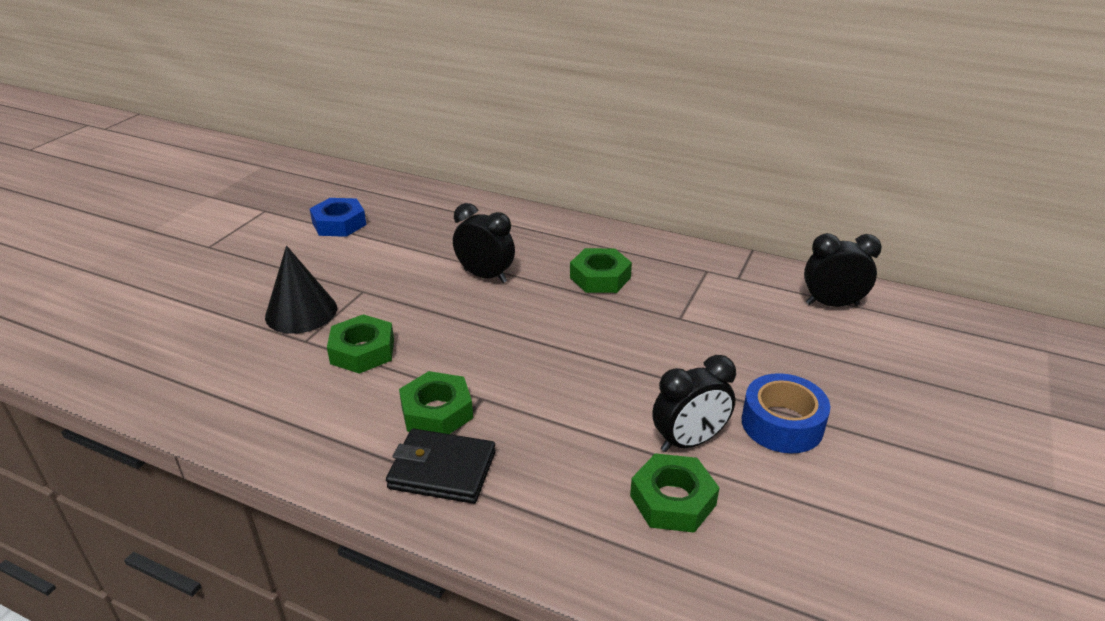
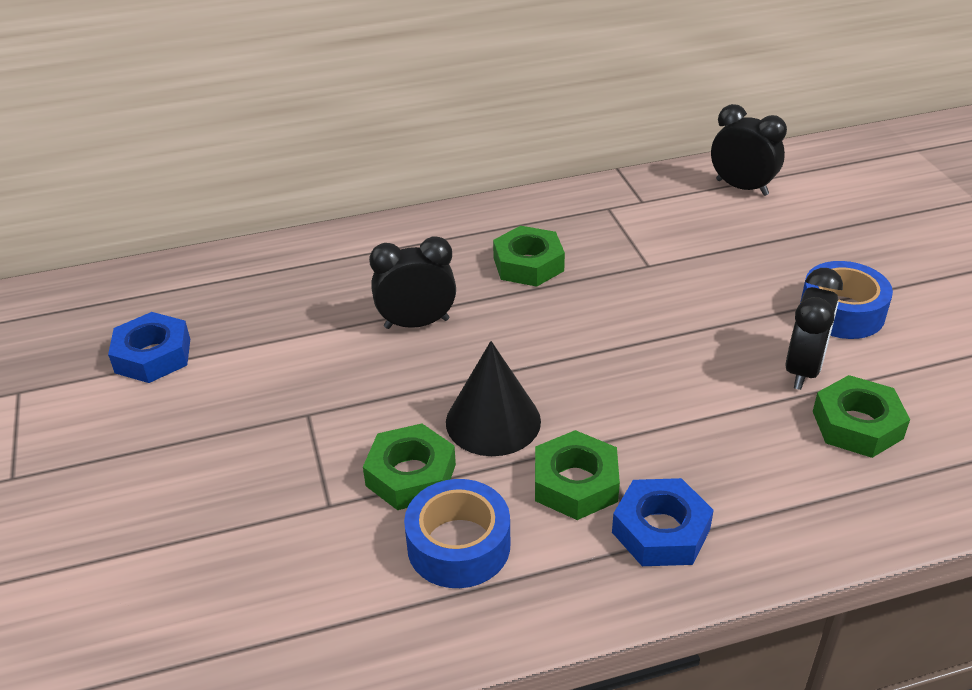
camera: 40 degrees left, 5 degrees up
(301, 312) = (273, 479): black cone -> black cone (493, 421)
(330, 401) = (458, 545): none -> blue tape
(442, 470) = (661, 530): black wallet -> blue nut
(832, 304) = (742, 187): black clock -> black clock turned 75 degrees clockwise

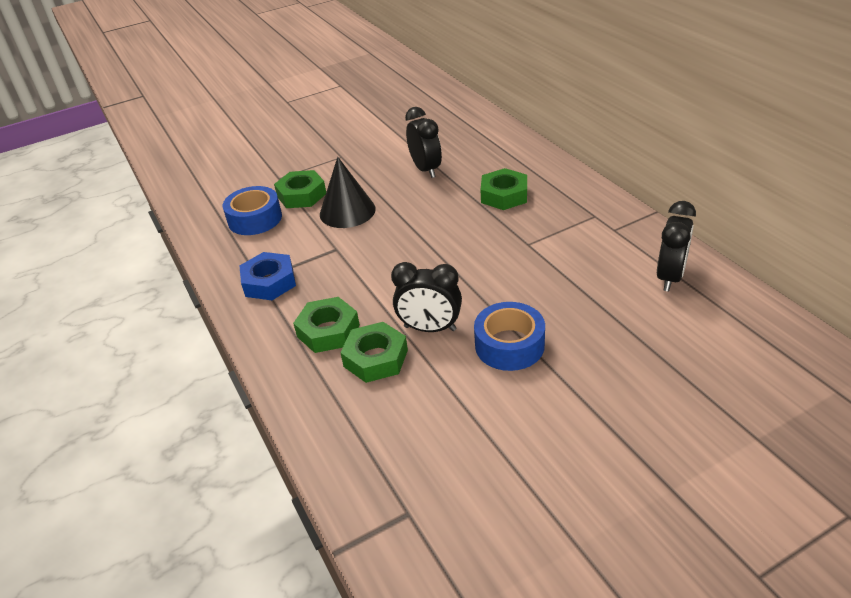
camera: 80 degrees right, 0 degrees up
(153, 356) = (374, 106): blue nut -> none
(575, 483) = (302, 247): green nut -> green nut (328, 331)

